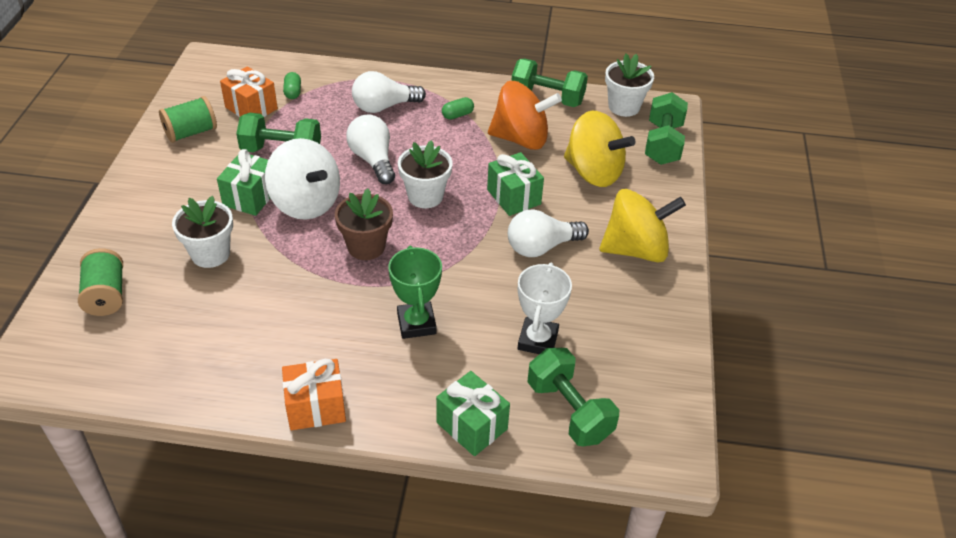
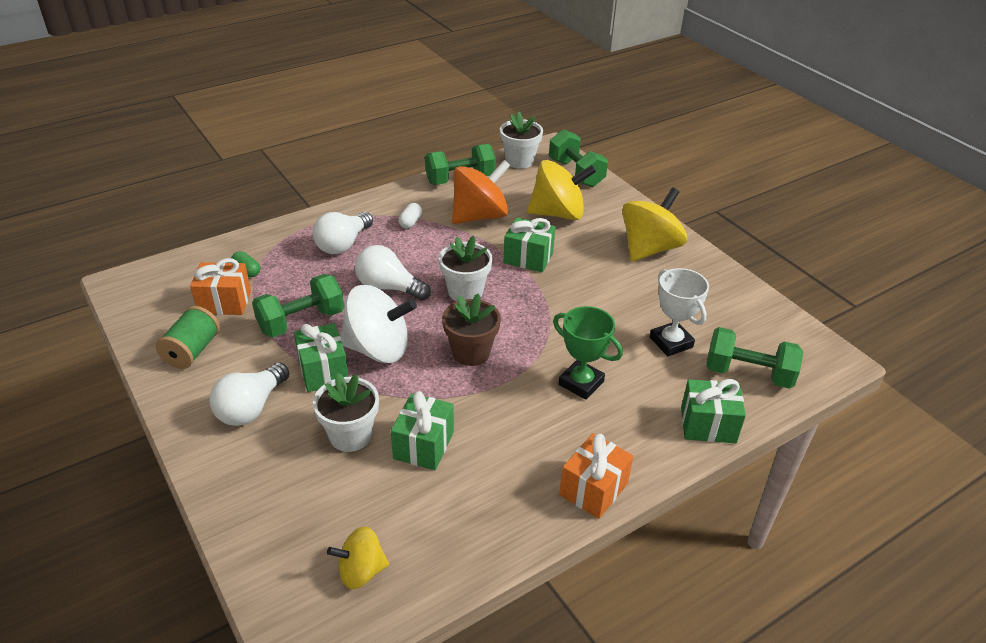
camera: 40 degrees left, 5 degrees down
(105, 348) = (361, 571): none -> yellow spinning top
(106, 295) = (299, 529): green spool -> none
(246, 293) = (424, 445): none -> green gift
(457, 115) = (410, 222): green capsule -> white capsule
(541, 247) = (591, 281): white light bulb -> white light bulb (251, 407)

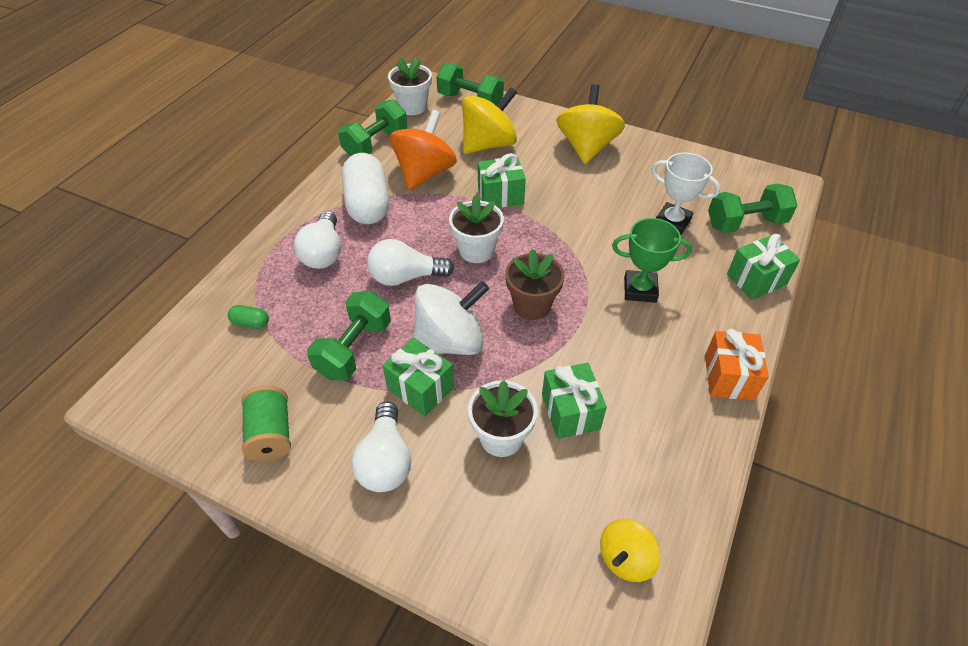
camera: 30 degrees left, 10 degrees up
(224, 302) = (257, 366): orange gift -> none
(410, 222) = (368, 204): white capsule -> white capsule, size x2.42

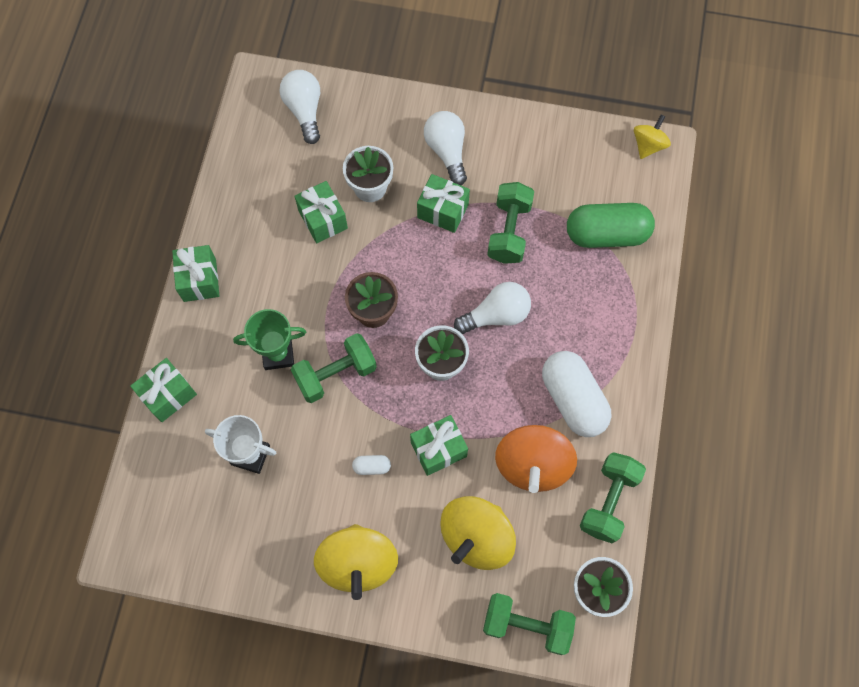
camera: 165 degrees right, 20 degrees up
(251, 323) = (606, 234): green capsule -> green capsule, size x2.42
(271, 434) = (536, 150): green spool -> none
(323, 253) = (585, 324): white light bulb -> white light bulb (304, 111)
(450, 341) = (433, 258): white spinning top -> none
(562, 196) = (372, 467): none -> white capsule
(625, 558) = (272, 129): yellow spinning top -> yellow spinning top (648, 145)
(729, 377) = (199, 280): orange gift -> green gift
(745, 223) = (173, 473): green dumbbell -> green dumbbell (336, 374)

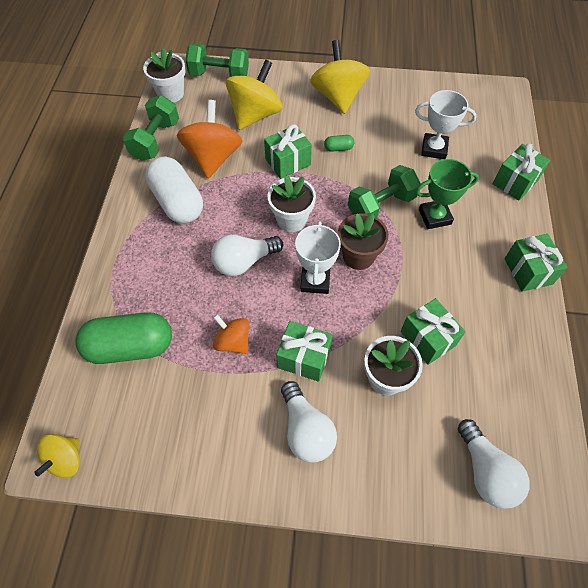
camera: 175 degrees right, 10 degrees down
(372, 467) = (338, 148): white capsule -> green capsule
(423, 287) = (315, 281): none -> white trophy
(509, 231) = (233, 341): green dumbbell -> orange spinning top

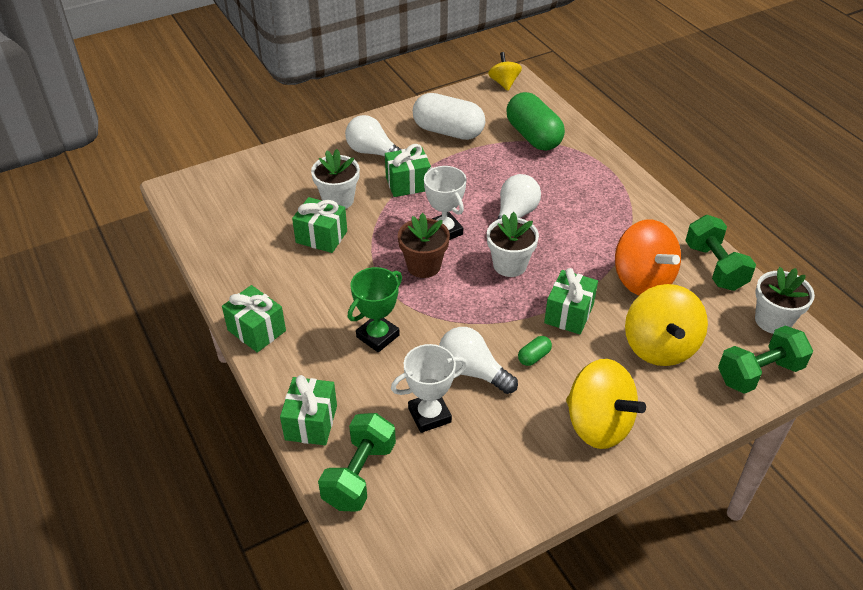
camera: 145 degrees right, 15 degrees down
(130, 347) = (533, 136): green capsule -> green capsule turned 75 degrees counterclockwise
(177, 202) = (622, 229): white capsule -> white capsule (448, 131)
(233, 341) = (468, 169): orange spinning top -> none
(381, 206) = (438, 319): green dumbbell -> green dumbbell (359, 475)
(485, 471) = (236, 186): white light bulb -> white light bulb (472, 371)

